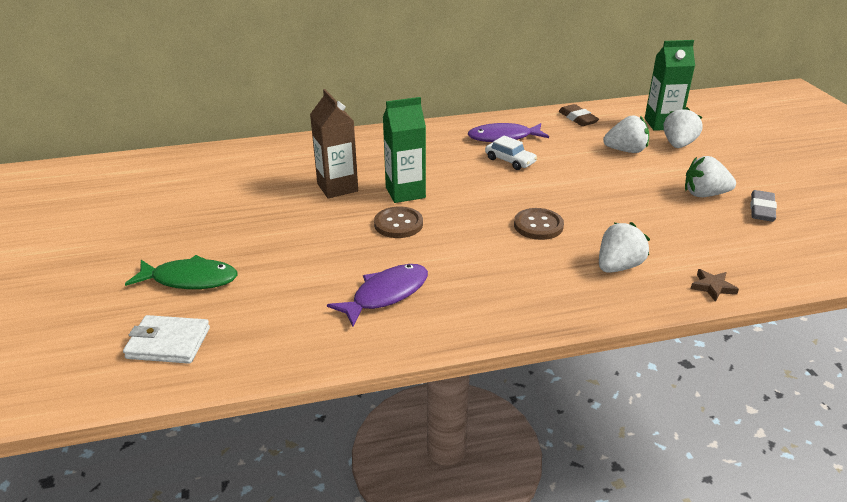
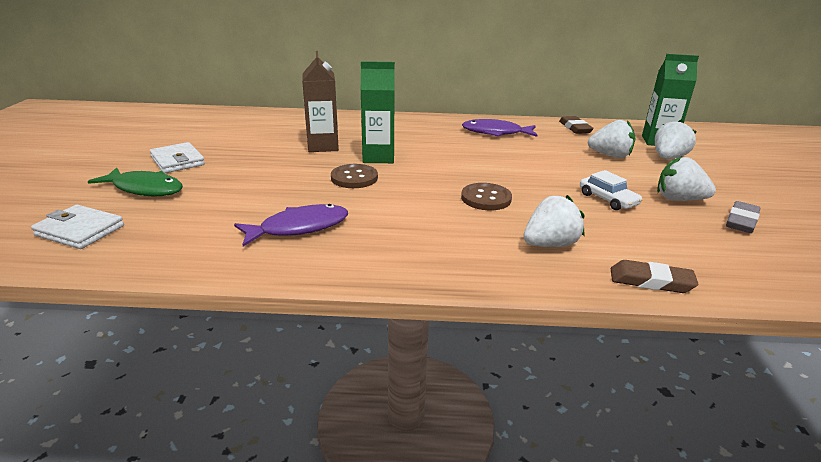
camera: 15 degrees right, 5 degrees down
(194, 236) = (178, 161): none -> white wallet
(510, 161) = (491, 148): white car -> white car (607, 199)
(712, 287) = (651, 281): brown star -> brown eraser

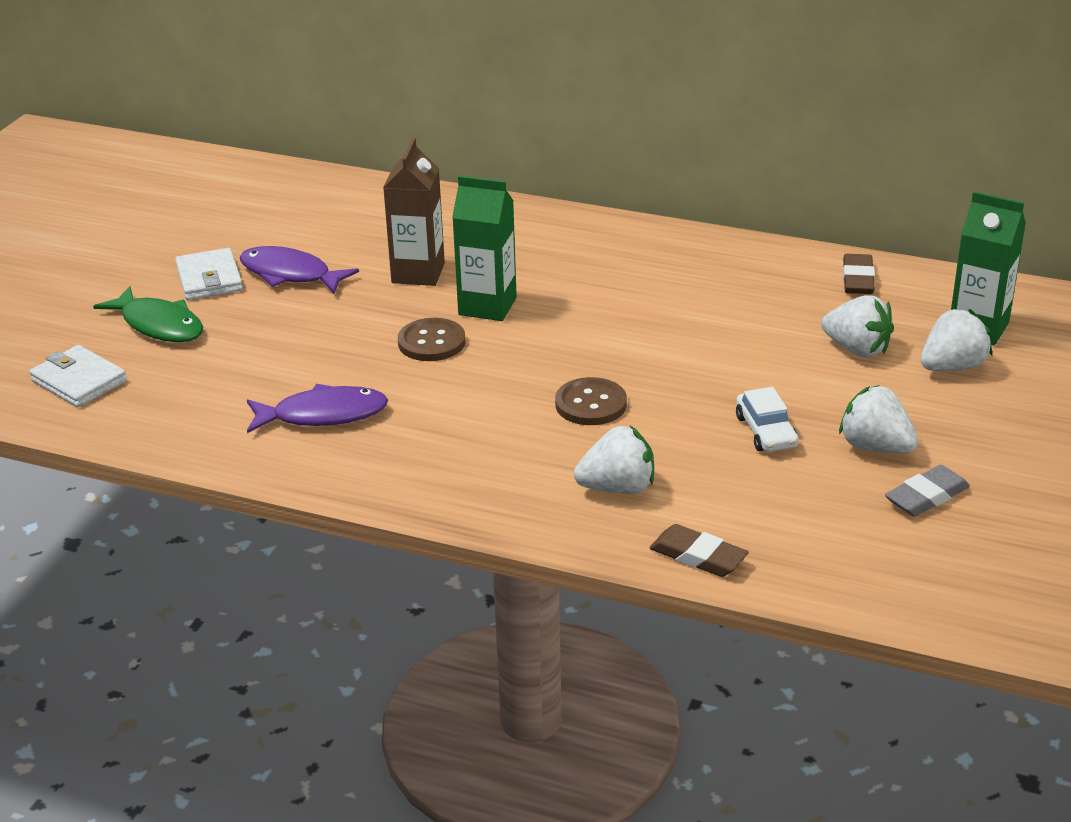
camera: 20 degrees right, 5 degrees up
(495, 132) = (708, 274): purple fish -> purple fish (290, 274)

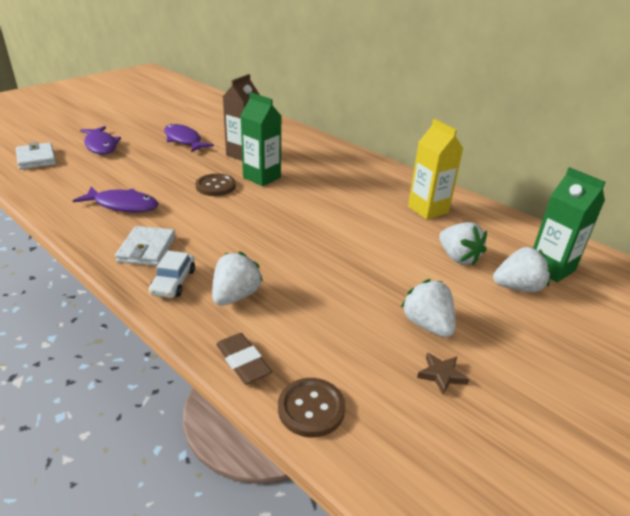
camera: 20 degrees right, 0 degrees up
(159, 325) = (101, 145): green fish -> purple fish
(209, 279) = (146, 133): white wallet -> white wallet (147, 249)
(591, 404) = (267, 241): brown button -> brown button (311, 408)
(617, 488) = (235, 296): white strawberry -> white strawberry turned 75 degrees counterclockwise
(766, 431) = (360, 290): white car -> white car (173, 282)
(771, 288) = (428, 209): none -> yellow carton
(858, 279) = (486, 218): brown eraser -> none
(926, 496) = (441, 375): grey eraser -> brown star

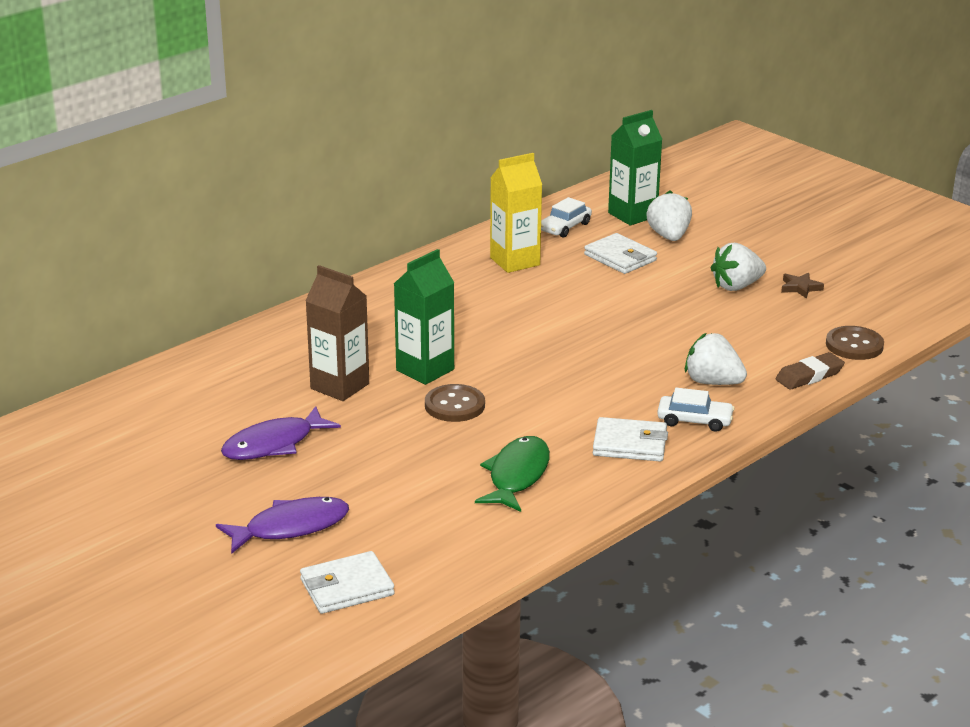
camera: 85 degrees left, 5 degrees down
(123, 205) = (517, 476): purple fish -> green fish
(458, 257) = (620, 258): white strawberry -> white wallet
(502, 232) = (565, 227): none -> white car

